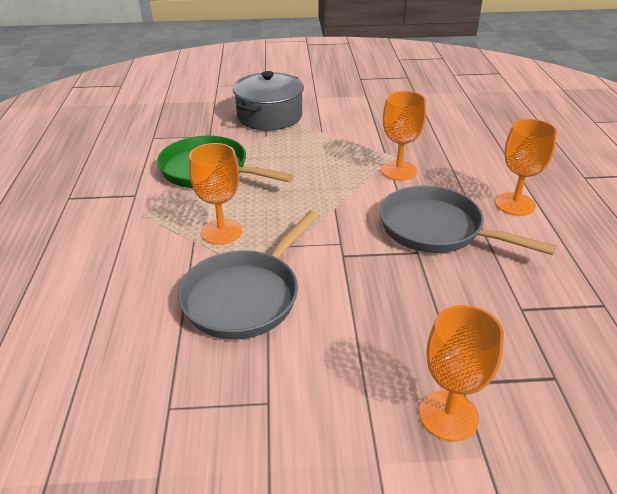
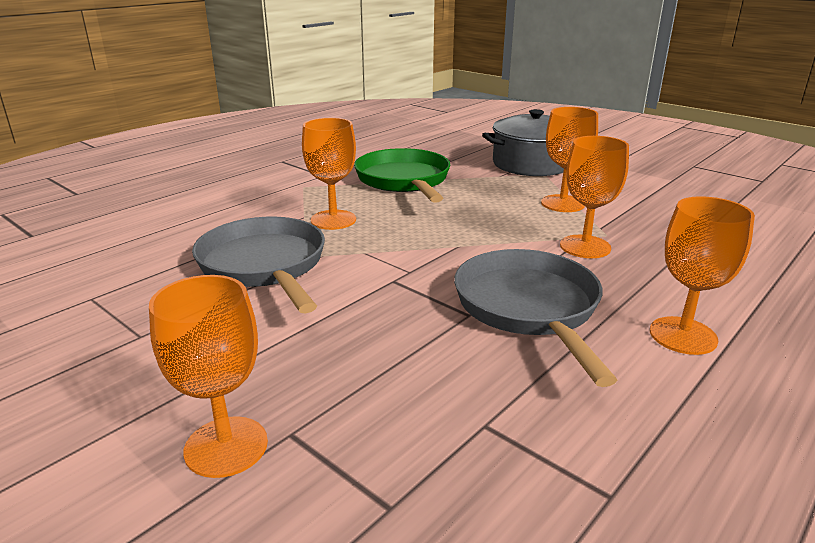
camera: 45 degrees right, 10 degrees down
(245, 296) = (265, 265): grey pan -> grey pan turned 75 degrees clockwise
(339, 143) = (562, 203): none -> orange goblet

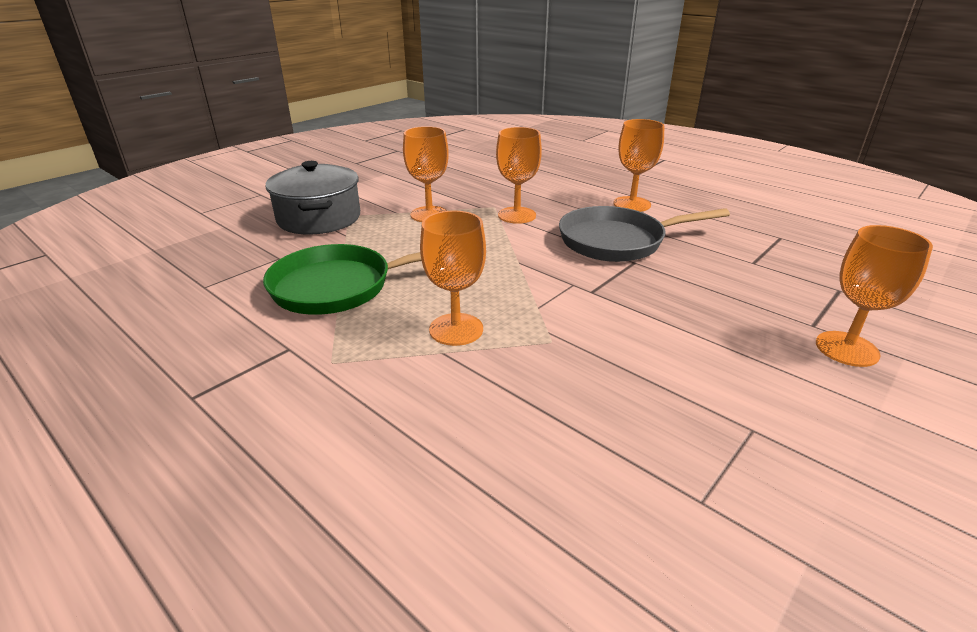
camera: 90 degrees left, 5 degrees up
(265, 265) = (580, 366): grey pan -> none

